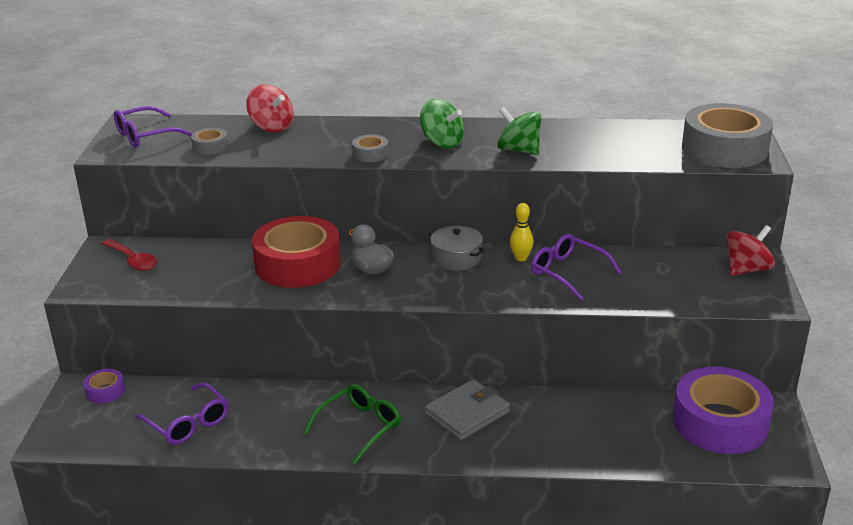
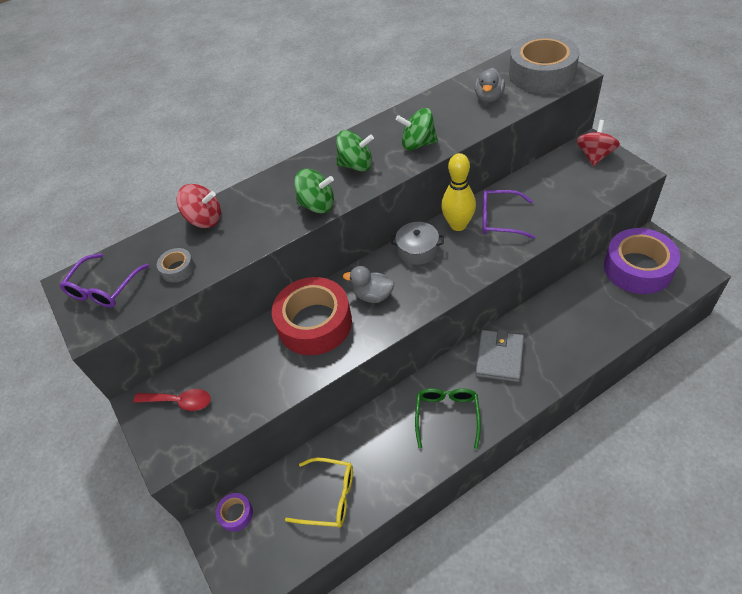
camera: 30 degrees left, 20 degrees up
(187, 422) = (328, 497): purple glasses -> yellow glasses
(370, 154) = (317, 205): grey tape -> green spinning top
(521, 258) = (458, 225): yellow bowling pin -> yellow bowling pin, size x1.77
(639, 145) = (488, 97): none -> grey duck

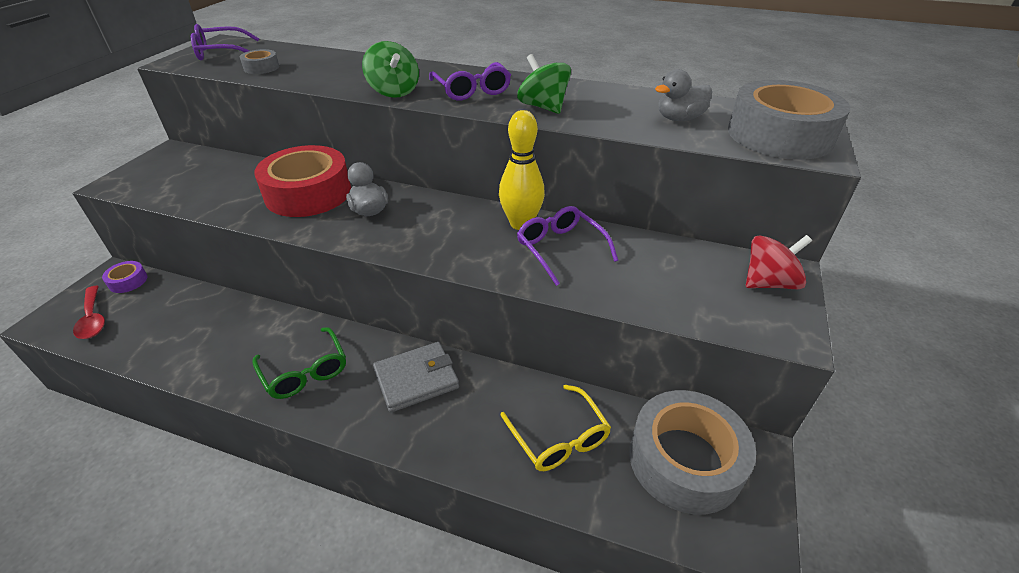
camera: 45 degrees right, 10 degrees down
(179, 401) = (178, 166): red spoon -> red spoon (93, 319)
(205, 219) = (331, 58): red spinning top -> none
(328, 497) = (164, 329): yellow glasses -> yellow glasses (558, 437)
(356, 165) = (471, 90): green spinning top -> purple glasses
(417, 250) = (457, 212): grey pot -> none
(447, 416) = (305, 371): green glasses -> green glasses turned 90 degrees clockwise
(638, 268) = (685, 460): purple tape -> grey tape

